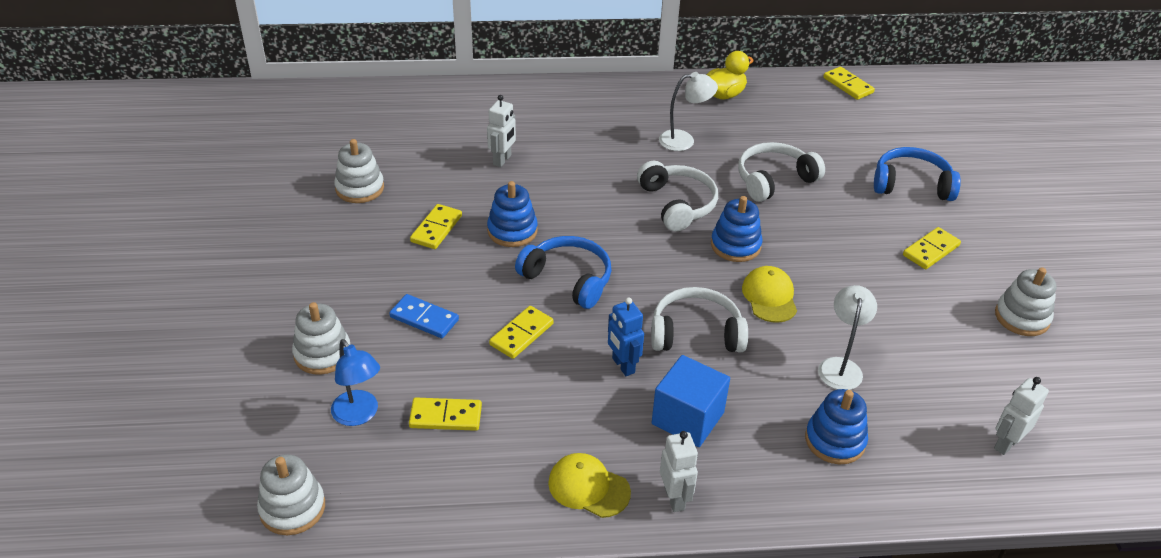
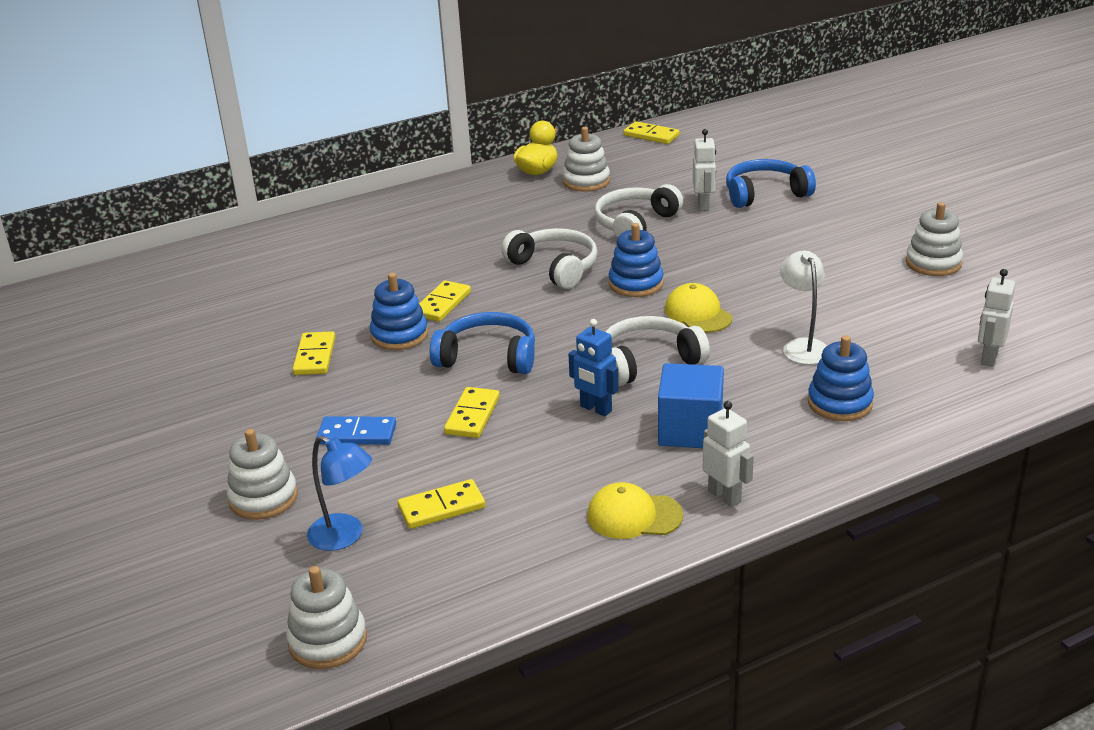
camera: 20 degrees left, 10 degrees down
(360, 188) = (201, 346): white stacking toy -> white stacking toy (586, 181)
(502, 160) = (345, 281): white robot -> white robot (703, 205)
(684, 140) = (524, 216): white lamp -> none
(930, 250) = (818, 237): yellow domino -> yellow domino (442, 304)

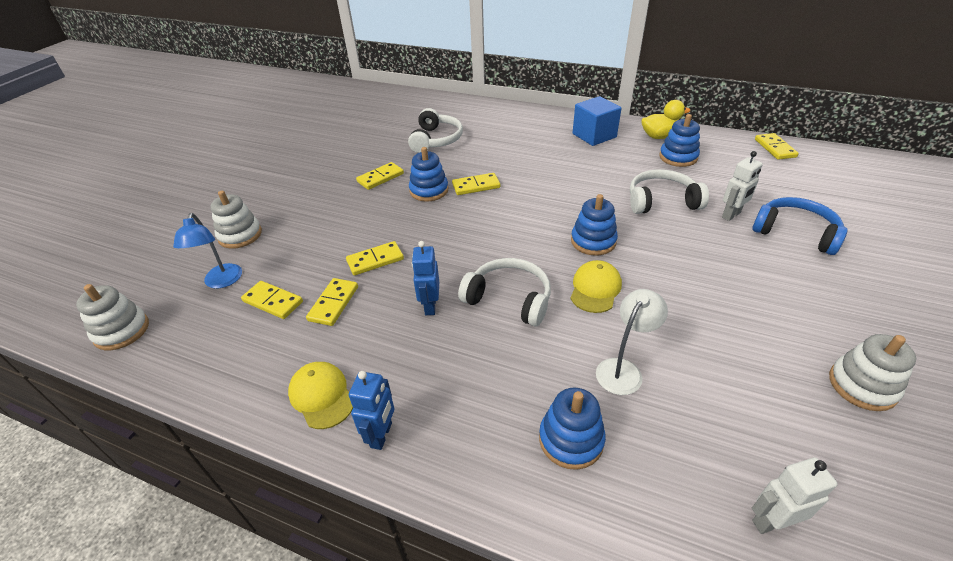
camera: 50 degrees right, 10 degrees up
(357, 434) = (321, 231): blue domino -> none
(488, 357) = (441, 231): blue headphones -> none
(506, 466) = (334, 303): none -> yellow domino
(555, 267) = (566, 201): white headphones -> white headphones (436, 140)
(586, 181) = (678, 157): white stacking toy -> blue stacking toy
(690, 430) = (448, 367): blue cube -> blue cube (594, 135)
(725, 496) = (381, 435): white robot -> blue robot

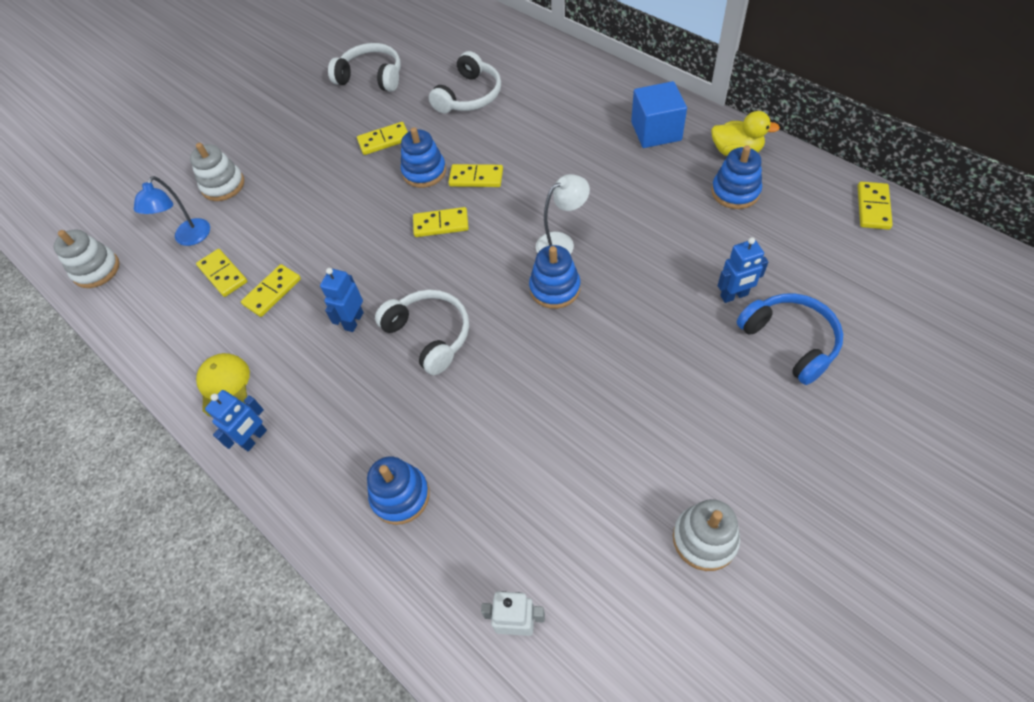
camera: 25 degrees right, 15 degrees up
(375, 260) = (330, 251): yellow domino -> yellow domino (441, 224)
(595, 289) = (519, 348): yellow cap -> none
(623, 369) = (488, 445): white lamp -> white lamp (562, 243)
(661, 201) = (667, 254): white headphones -> white headphones (371, 77)
(731, 215) = (734, 296): white robot -> blue robot

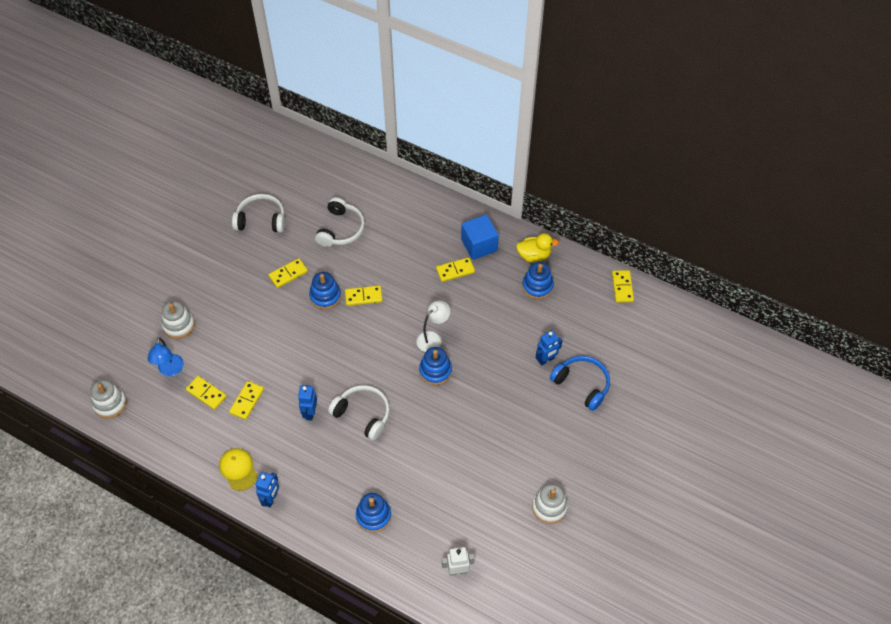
camera: 20 degrees left, 0 degrees up
(441, 224) = (348, 335): yellow domino -> yellow domino (455, 270)

